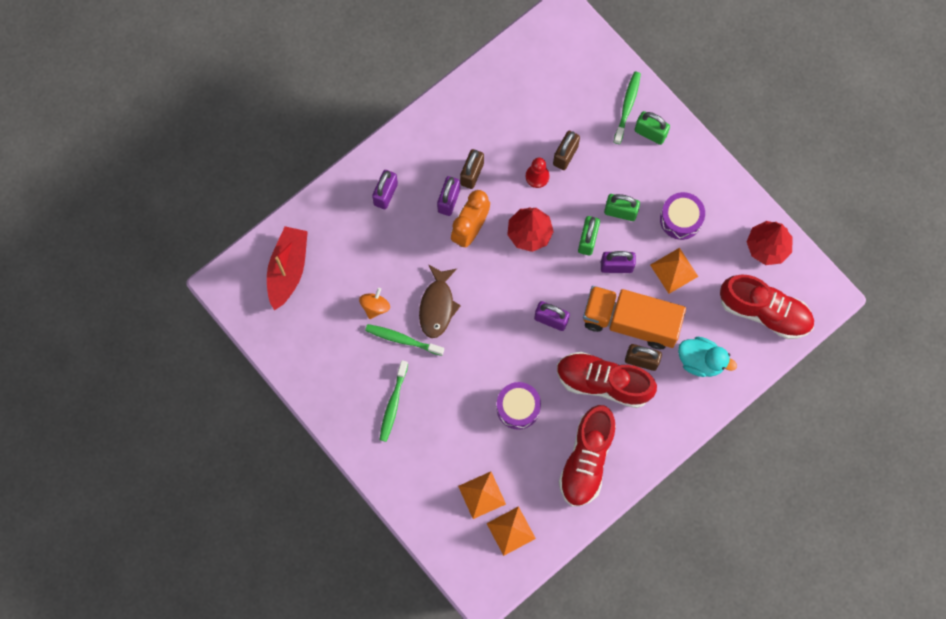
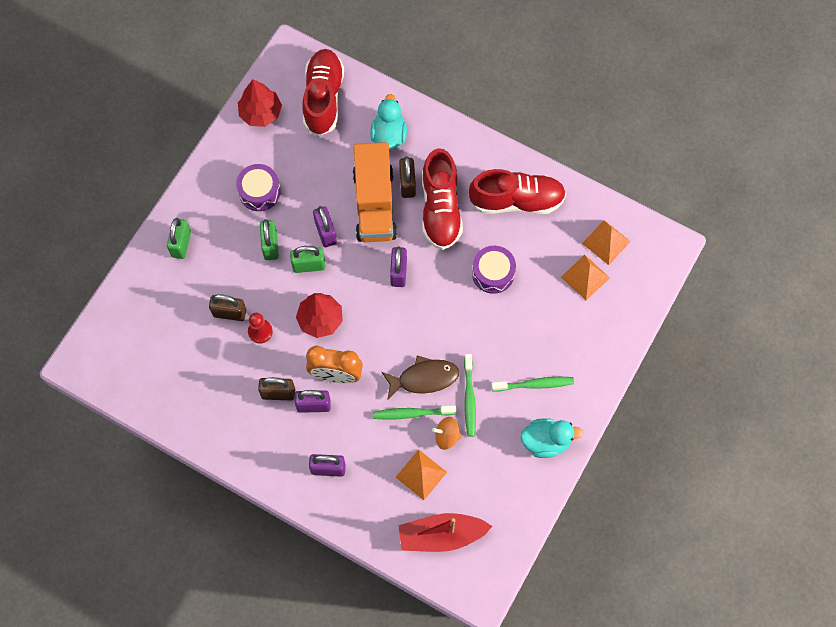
camera: 110 degrees left, 5 degrees down
(335, 393) = (546, 441): none -> turquoise duck
(627, 106) = (160, 273): green toothbrush -> green toothbrush (412, 413)
(674, 270) = (311, 183): orange pyramid -> orange pyramid (421, 474)

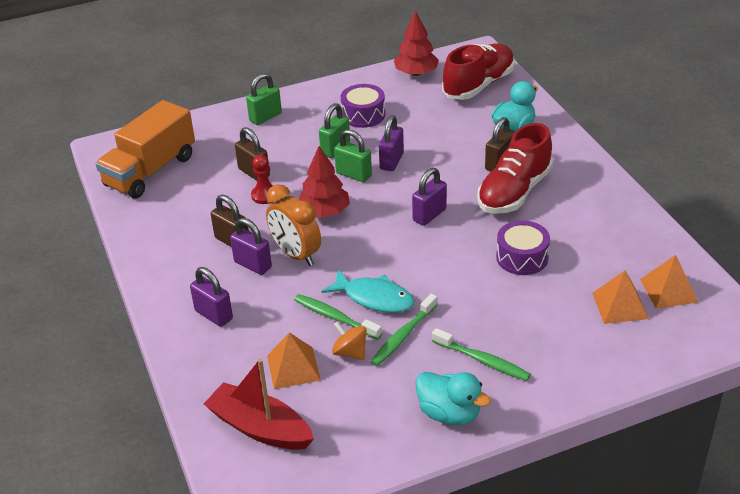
camera: 40 degrees right, 30 degrees down
(374, 204) = (455, 163): orange truck -> orange truck (150, 171)
(424, 378) = (374, 298): brown fish -> turquoise fish
(516, 200) = (597, 219): red shoe -> none

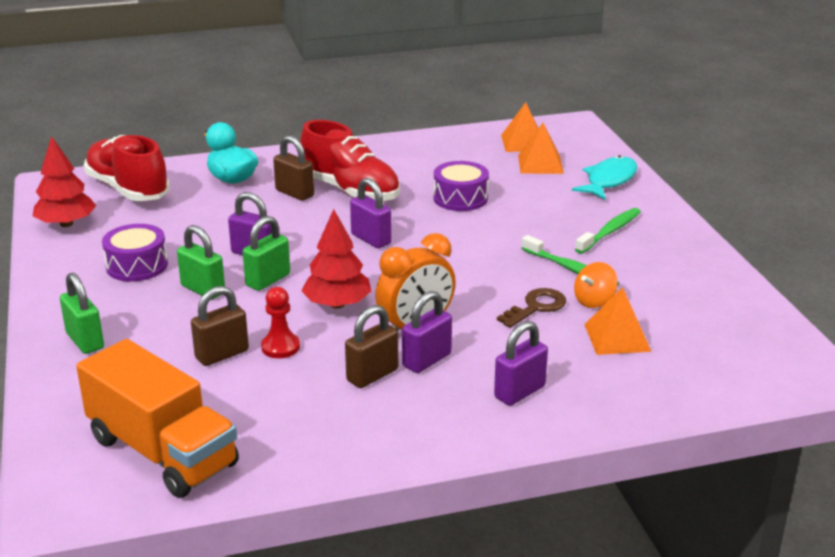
camera: 85 degrees left, 10 degrees down
(260, 428) = (712, 362): red boat -> none
(335, 317) = (536, 307): green toothbrush -> brown key
(374, 298) = (507, 281): turquoise fish -> turquoise fish (609, 180)
(449, 413) = (682, 254): turquoise duck -> none

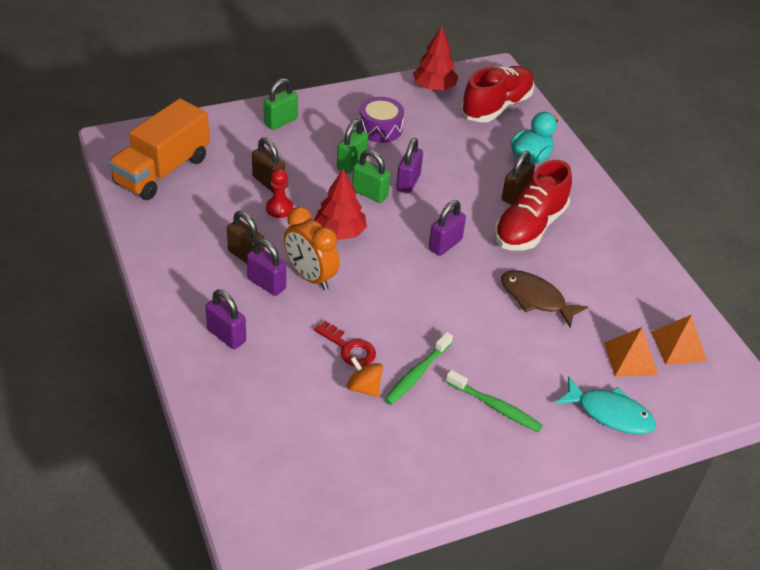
camera: 80 degrees right, 15 degrees up
(460, 198) = (536, 299): purple drum -> brown fish
(536, 307) = (349, 348): brown key -> red key
(617, 337) = (307, 399): orange pyramid -> none

